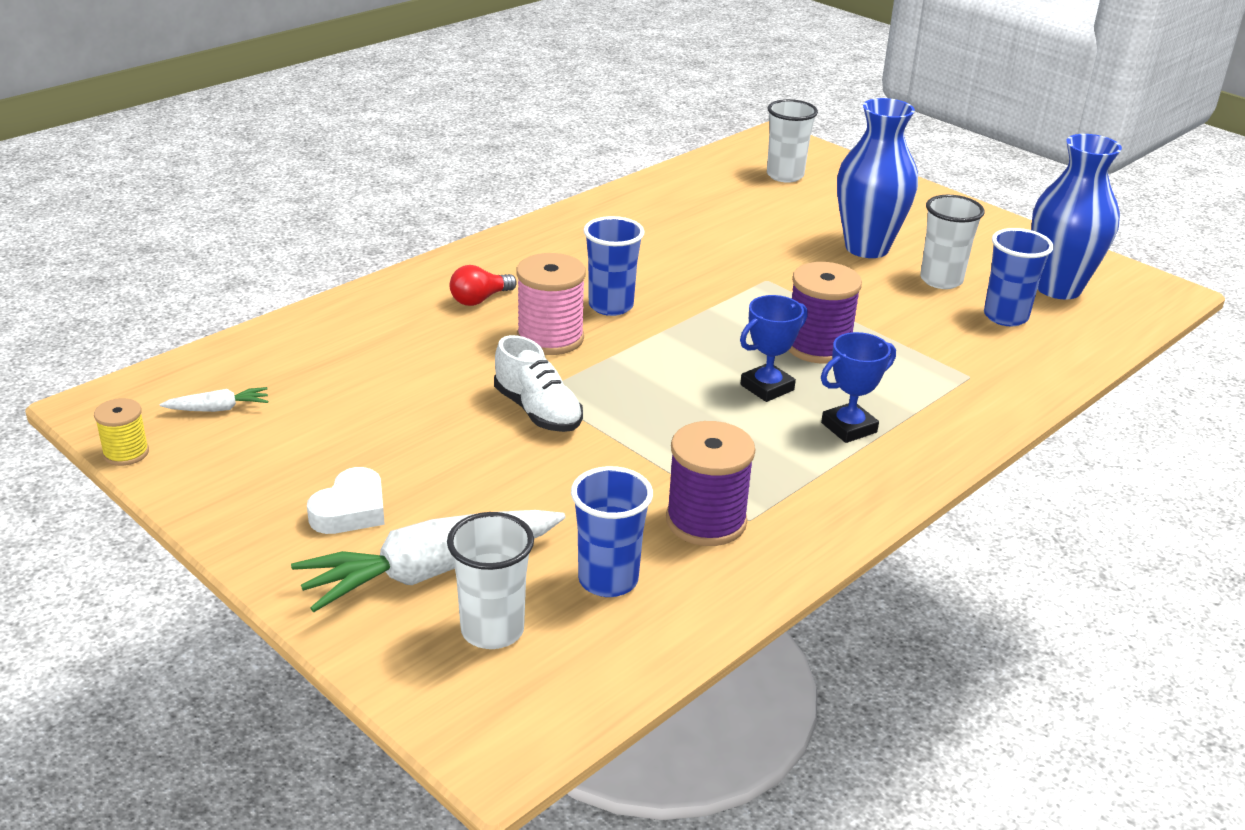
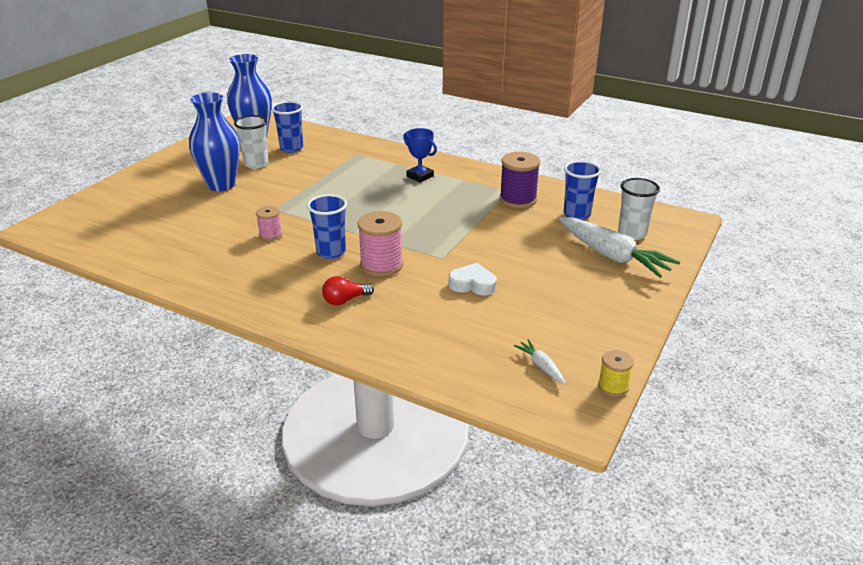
camera: 105 degrees left, 0 degrees up
(351, 510) = (591, 289): white heart -> white heart (472, 284)
(479, 299) = (345, 300): red light bulb -> red light bulb turned 120 degrees clockwise
(537, 411) = (462, 254): white shoe -> none
(687, 269) = (270, 235): none -> pink spool
(767, 387) = (396, 197): blue trophy -> none
(785, 175) = (111, 218): white cup -> none
(817, 346) = (347, 189): purple spool -> none

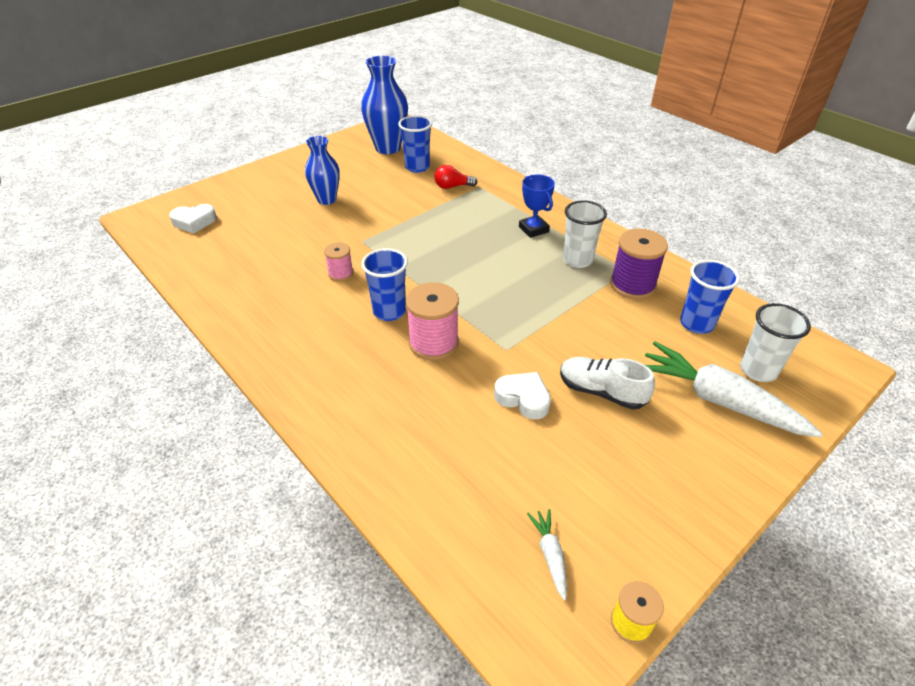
camera: 20 degrees right, 10 degrees up
(100, 222) = (194, 222): none -> white heart
(221, 185) = (326, 199): blue vase -> blue vase, size x0.66
(256, 164) = (373, 180): white cup -> white cup (577, 260)
(345, 300) = (371, 383): red light bulb -> red light bulb (452, 187)
(528, 268) = (601, 392): none -> white shoe
(612, 256) = (718, 400): white carrot -> white carrot turned 150 degrees clockwise

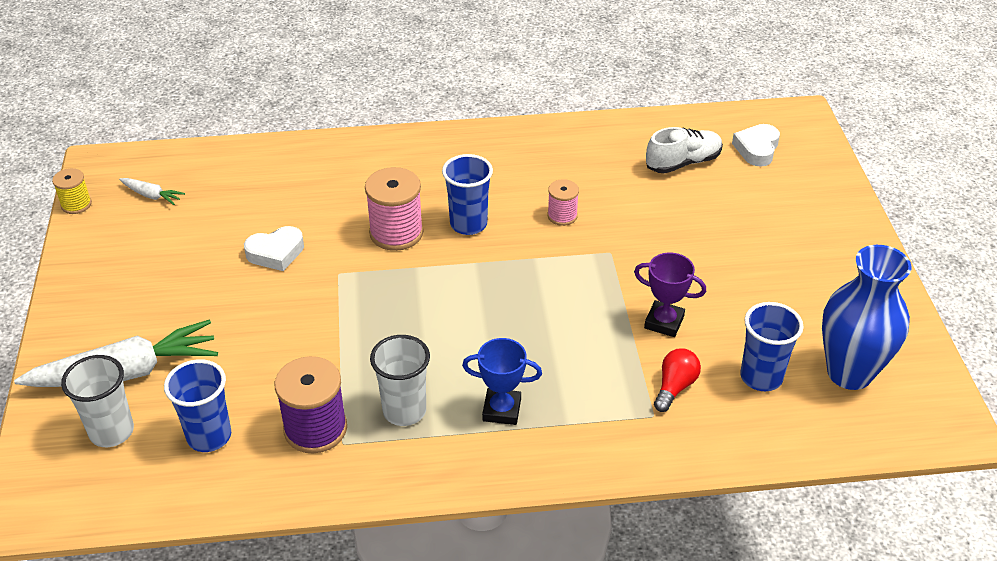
camera: 125 degrees right, 0 degrees up
(326, 199) = (731, 258): blue vase -> none
(407, 204) = (664, 322): none -> purple trophy
(601, 392) = (225, 303): white shoe -> white shoe (683, 163)

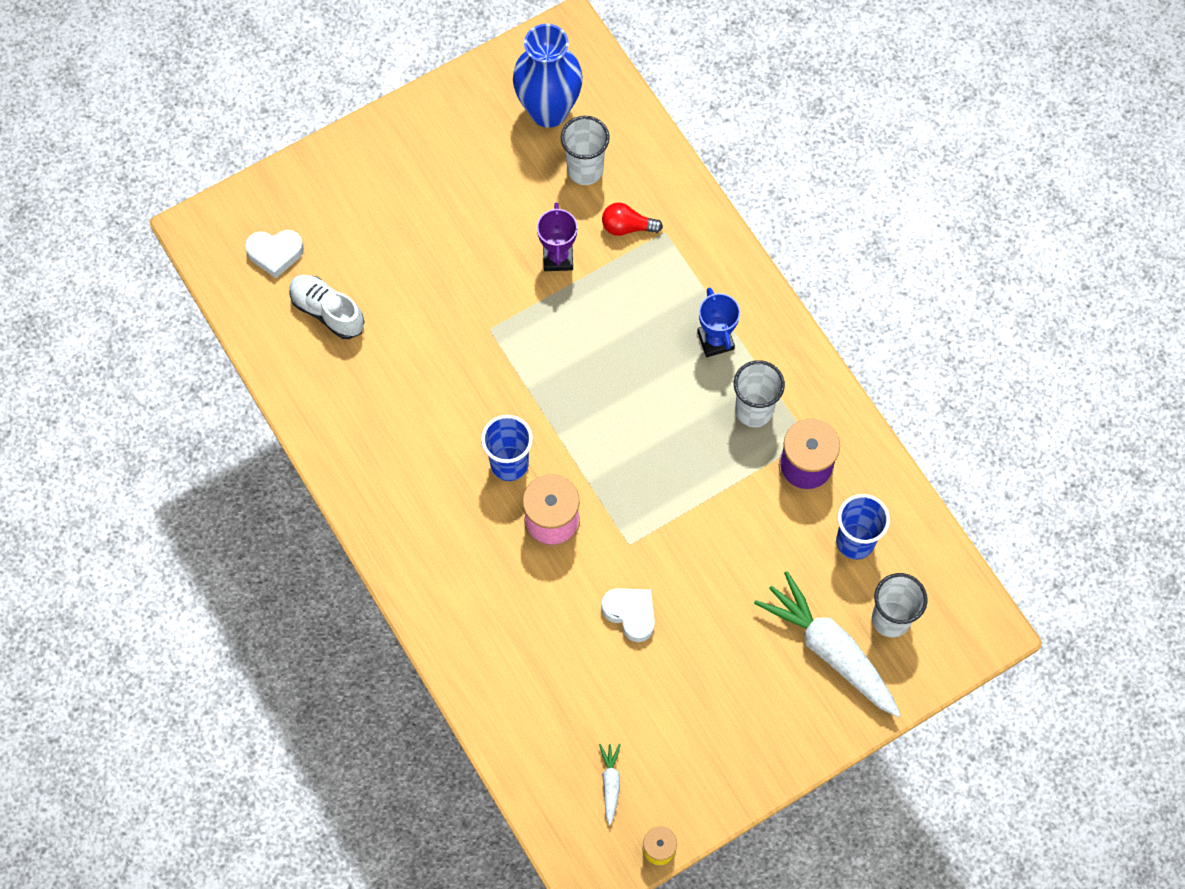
camera: 115 degrees left, 25 degrees up
(562, 216) = (458, 388): pink spool -> none
(761, 377) = (585, 170): blue cup -> white cup

